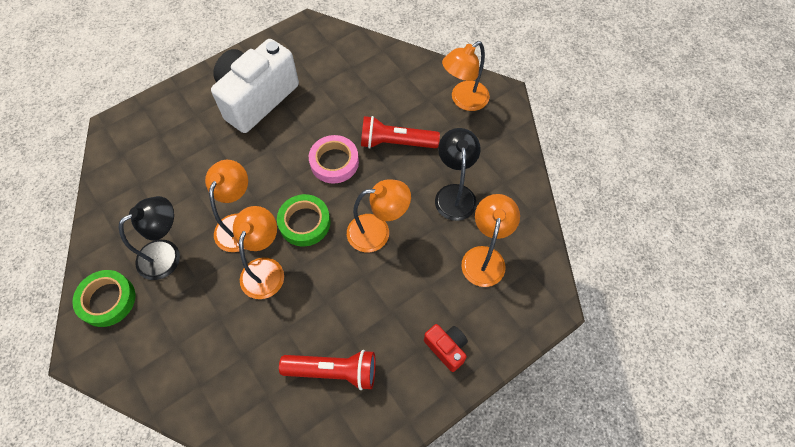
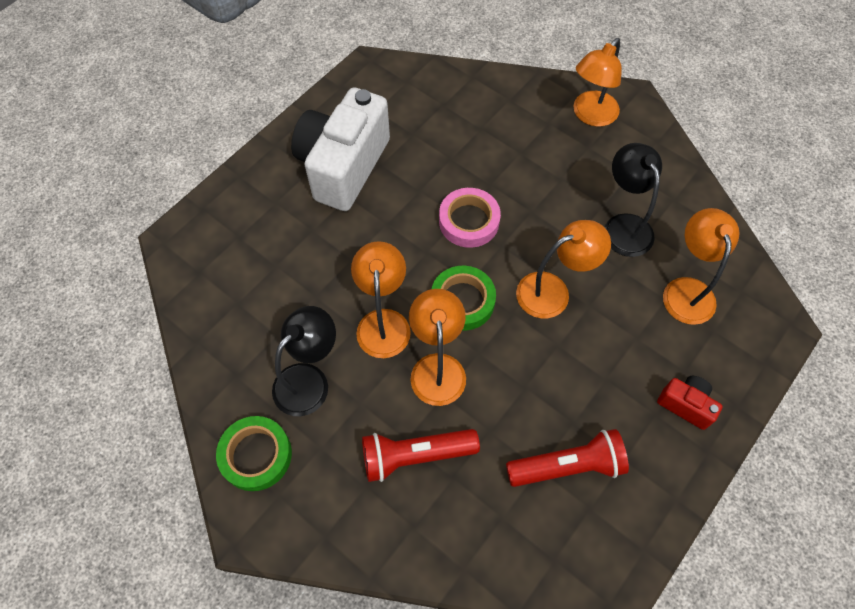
camera: 15 degrees left, 0 degrees up
(396, 143) = (532, 182): red flashlight -> red flashlight (415, 456)

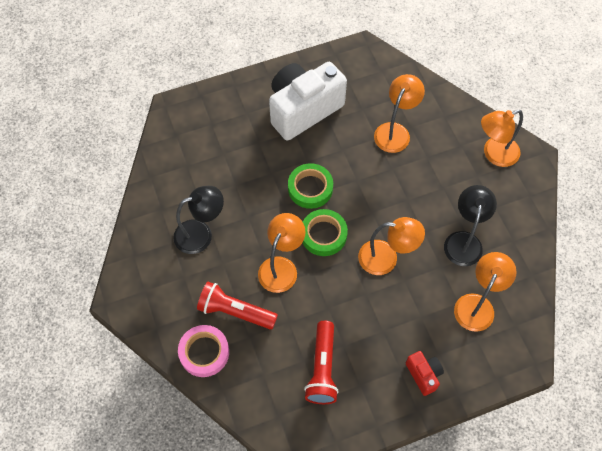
camera: 30 degrees right, 0 degrees up
(256, 455) = (145, 261): green tape -> green tape (310, 188)
(383, 322) = (266, 222): orange lamp -> orange lamp (395, 131)
(469, 221) = (361, 186): pink tape -> pink tape (204, 352)
(567, 466) = (322, 368): red flashlight -> red flashlight turned 75 degrees clockwise

